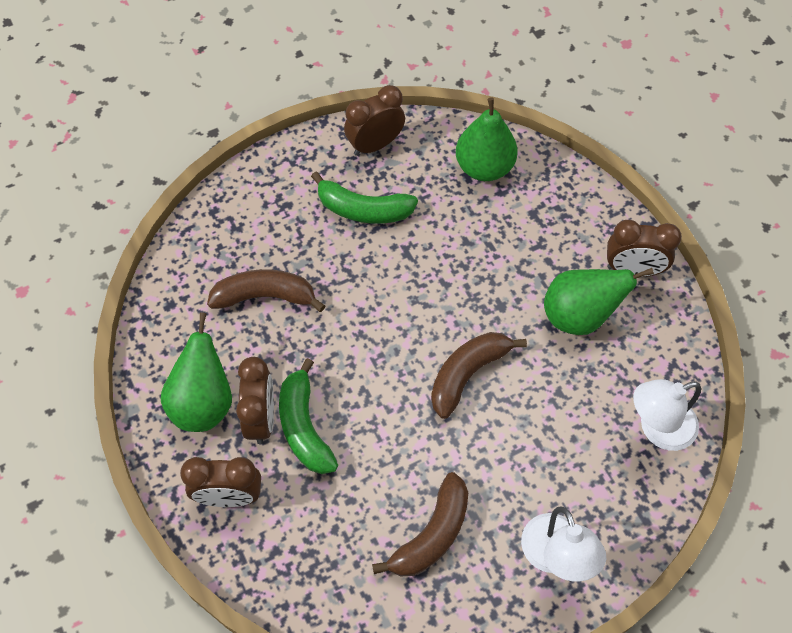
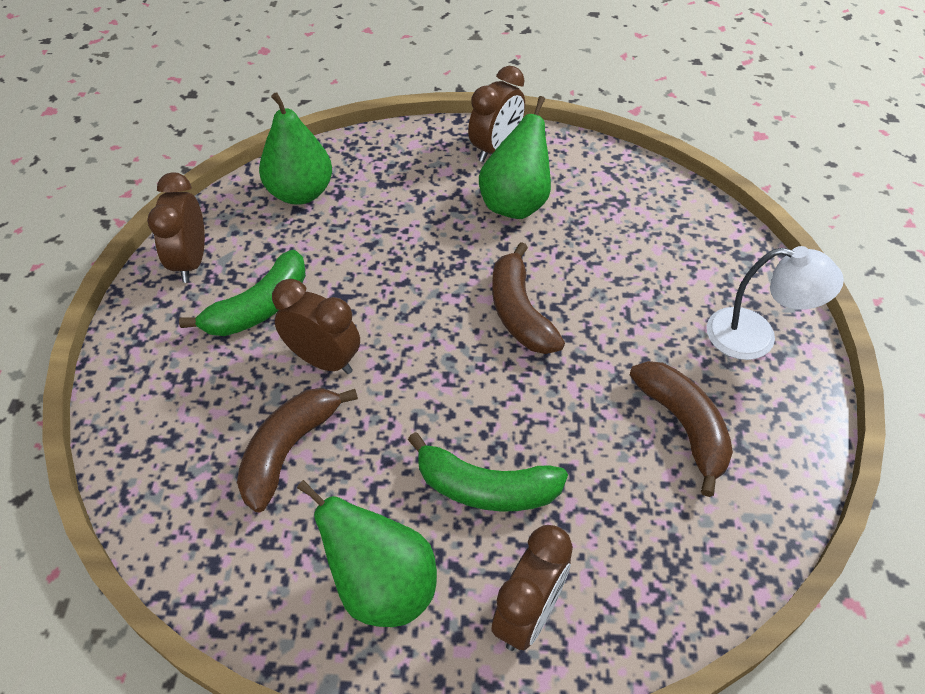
camera: 60 degrees left, 10 degrees down
(261, 418) = (445, 529): brown clock -> brown clock (324, 360)
(657, 428) = (663, 207): white lamp -> none

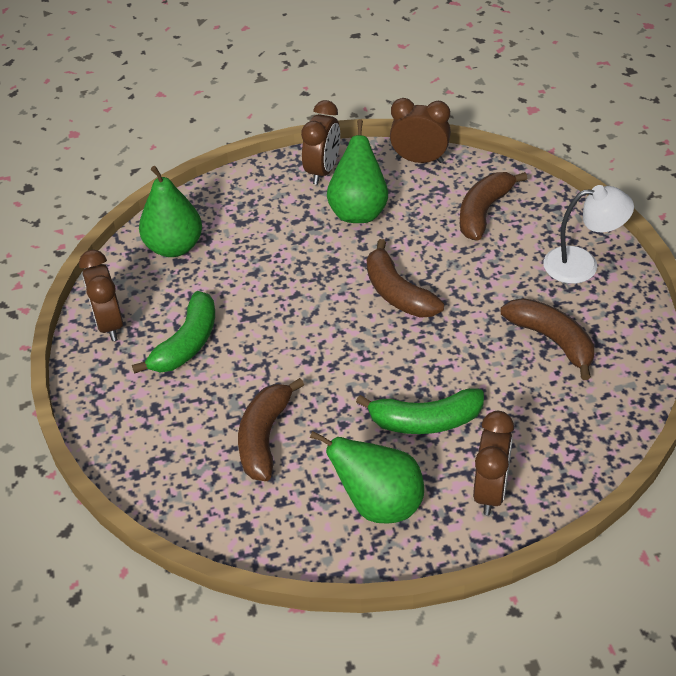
camera: 15 degrees left, 5 degrees down
(324, 360) = (260, 368): brown clock -> brown clock (419, 160)
(658, 240) = (483, 212): none -> brown banana

